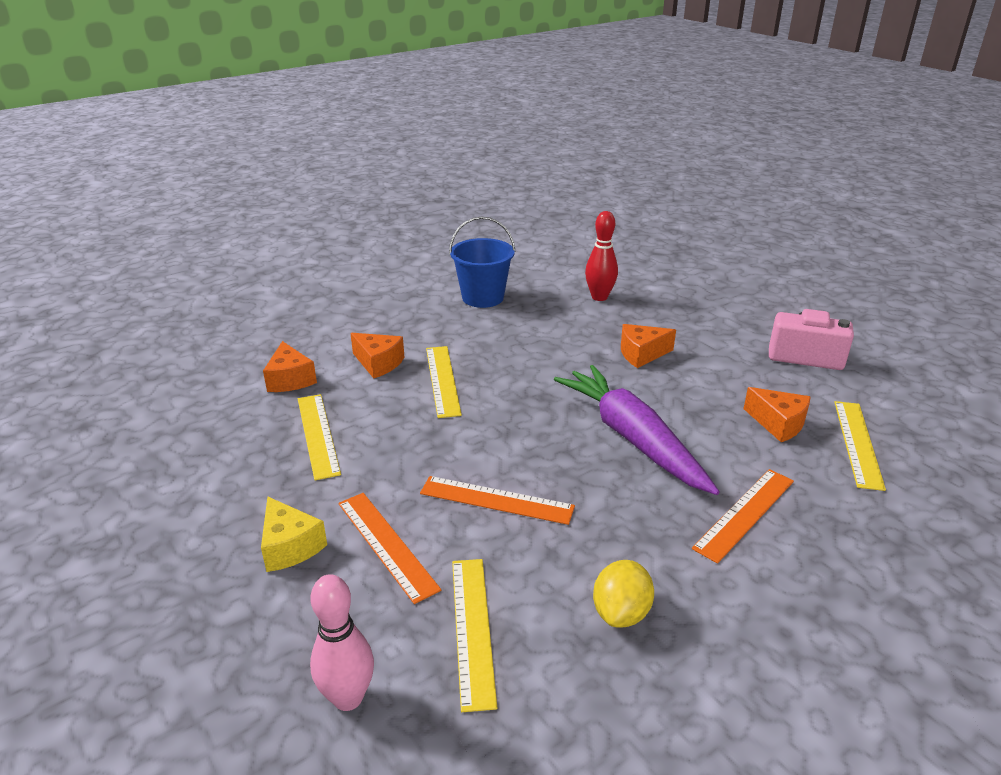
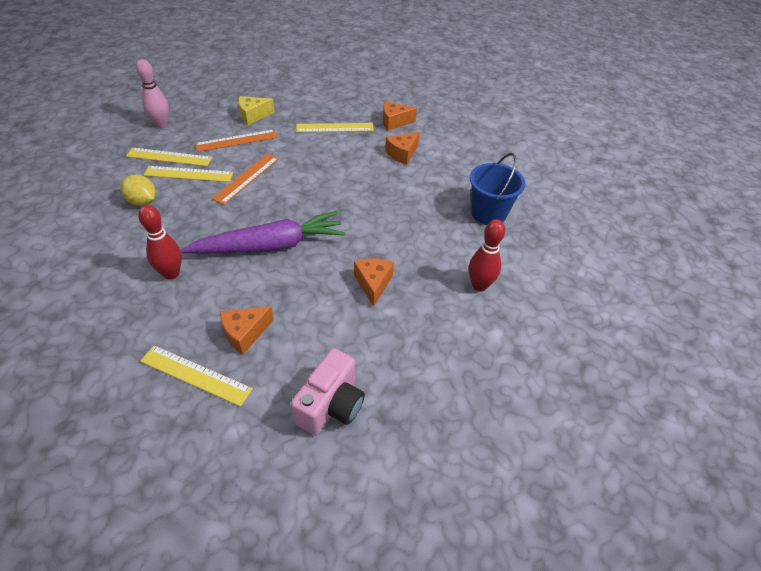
camera: 100 degrees right, 15 degrees up
(442, 380) = (372, 176): yellow ruler -> yellow ruler (188, 174)
(745, 514) = (171, 274): orange ruler -> red bowling pin

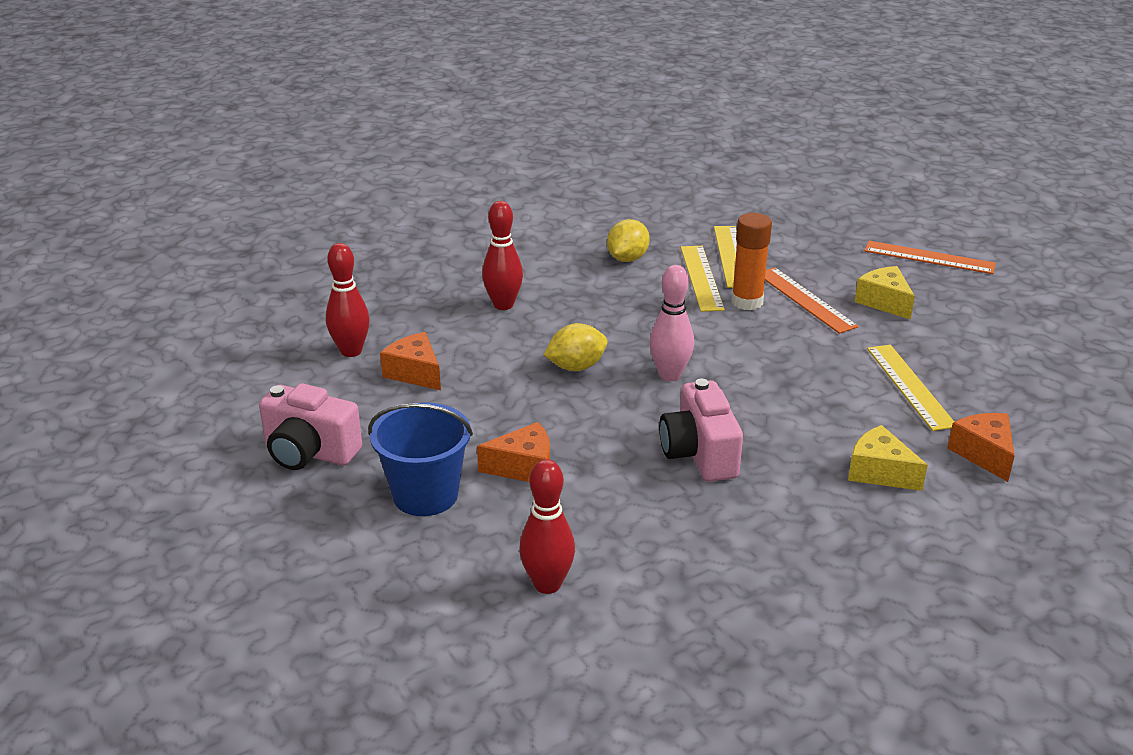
camera: 85 degrees right, 15 degrees down
(161, 124) = (805, 234): pink bowling pin -> pink bowling pin (670, 375)
(195, 375) = (351, 351): yellow ruler -> red bowling pin
(228, 162) = (747, 302): none -> orange glue stick
(246, 178) = (717, 323): orange ruler -> orange ruler (929, 257)
(270, 246) = (576, 367): purple carrot -> yellow lemon
(375, 209) = (699, 454): none -> pink camera
(402, 154) = (879, 472): orange cheese -> yellow cheese
(488, 213) = (748, 595): blue bucket -> blue bucket (425, 495)

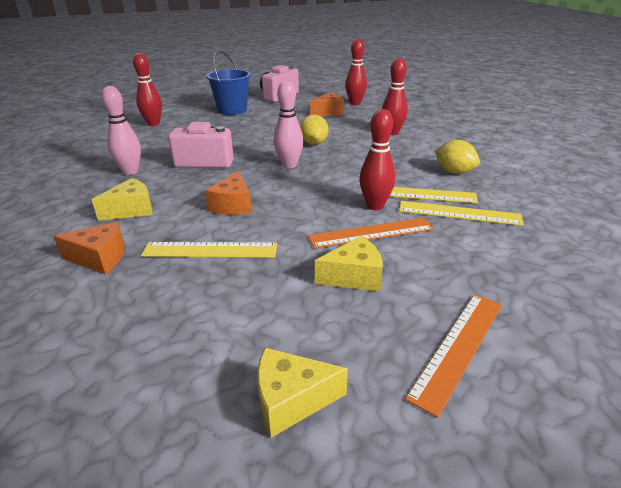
camera: 105 degrees right, 0 degrees up
(524, 467) = (234, 126): orange cheese -> orange cheese (233, 205)
(747, 302) = (375, 206): orange glue stick -> red bowling pin
(777, 521) = (130, 172): none -> pink bowling pin
(1033, 311) = (291, 400): none -> yellow cheese

